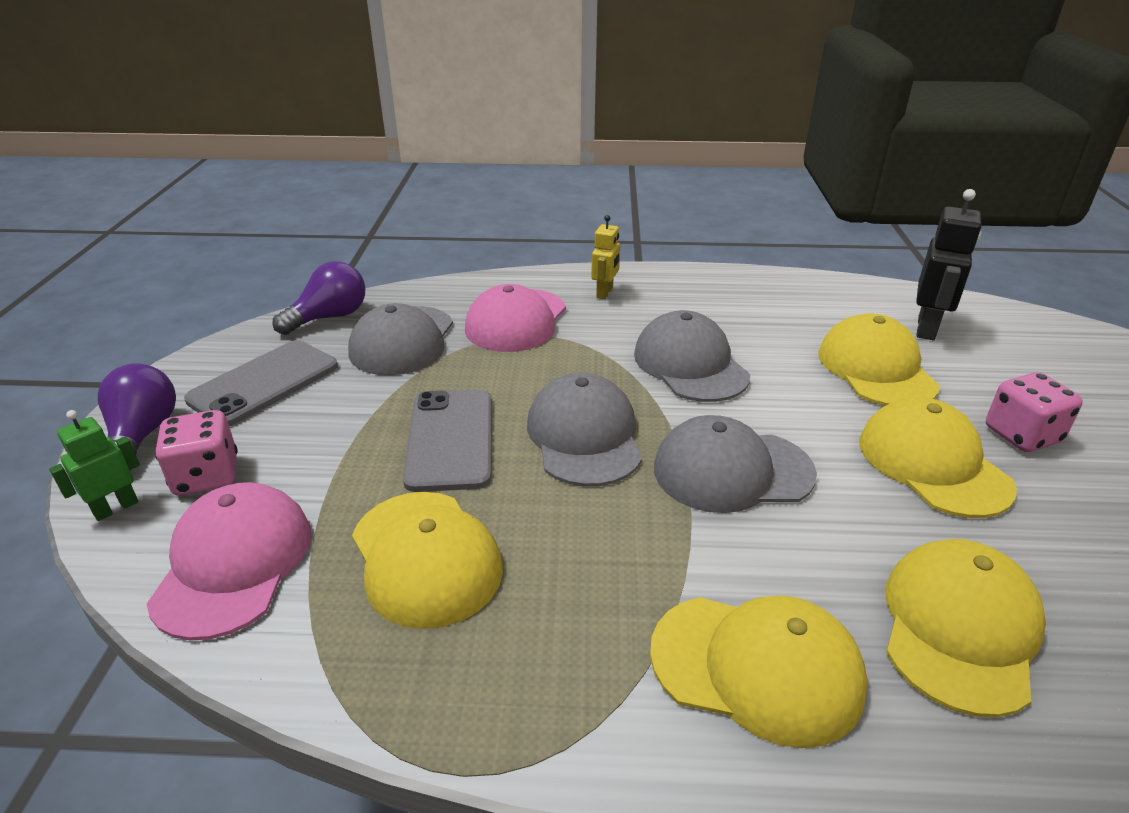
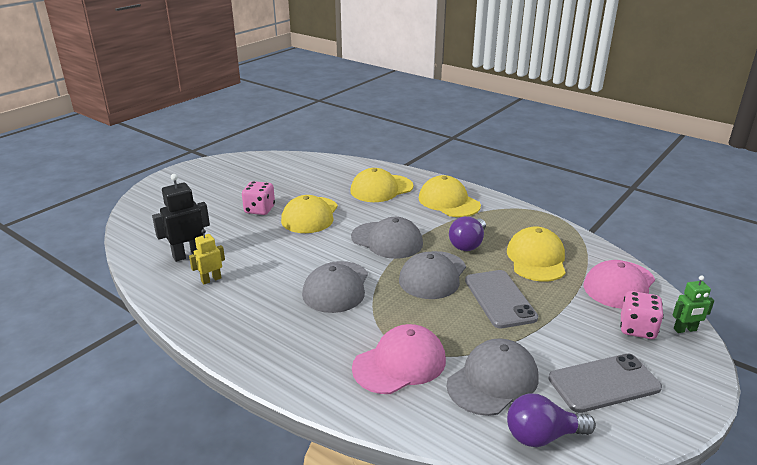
camera: 145 degrees left, 5 degrees down
(143, 435) = (684, 372): purple light bulb -> purple light bulb (468, 244)
(450, 439) = (500, 299): grey phone -> grey phone turned 45 degrees counterclockwise
(605, 293) = (311, 361): yellow robot -> yellow robot (211, 279)
(876, 369) = (255, 249): yellow cap -> none

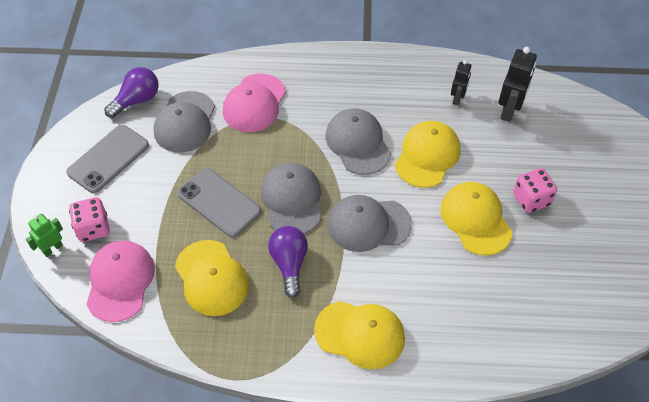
camera: 145 degrees right, 25 degrees up
(211, 279) = (457, 98): yellow robot -> black robot
(381, 189) = (455, 315): yellow cap -> yellow cap (427, 156)

